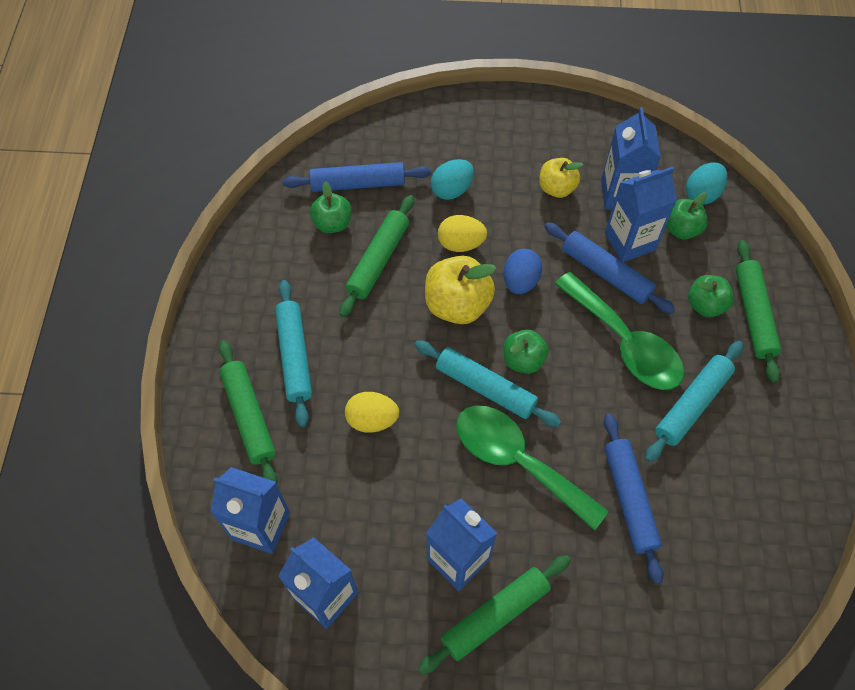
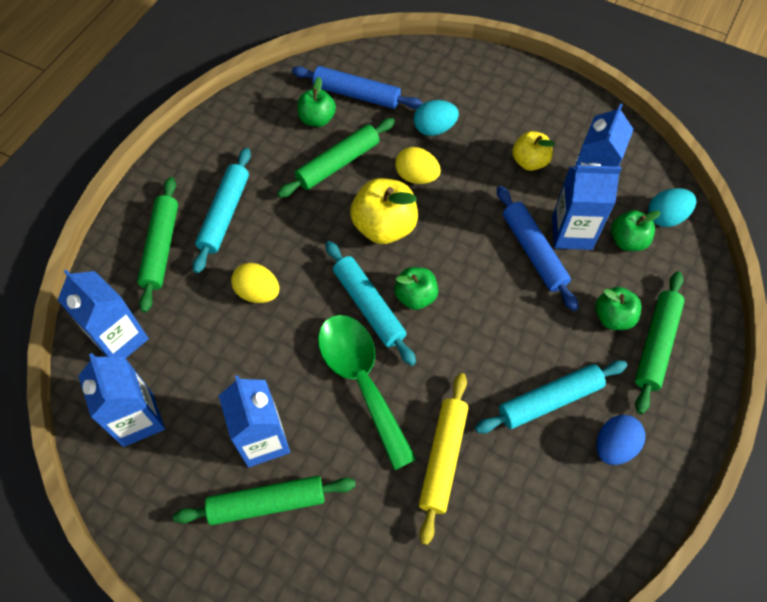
camera: 25 degrees right, 0 degrees up
(520, 281) = (451, 228): blue egg -> blue egg (614, 446)
(625, 343) = (517, 320): green spoon -> none
(629, 499) = (443, 458): blue rolling pin -> yellow rolling pin

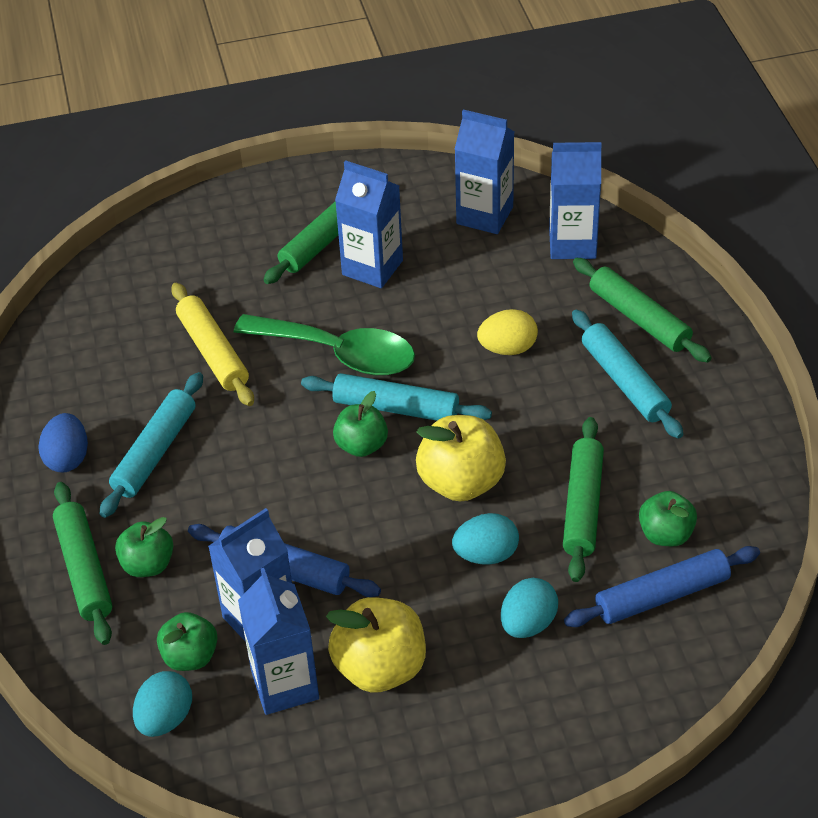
camera: 140 degrees right, 15 degrees down
(416, 176) = (486, 555): yellow egg -> turquoise egg
(529, 161) = (380, 668): yellow apple -> yellow apple, size x1.59

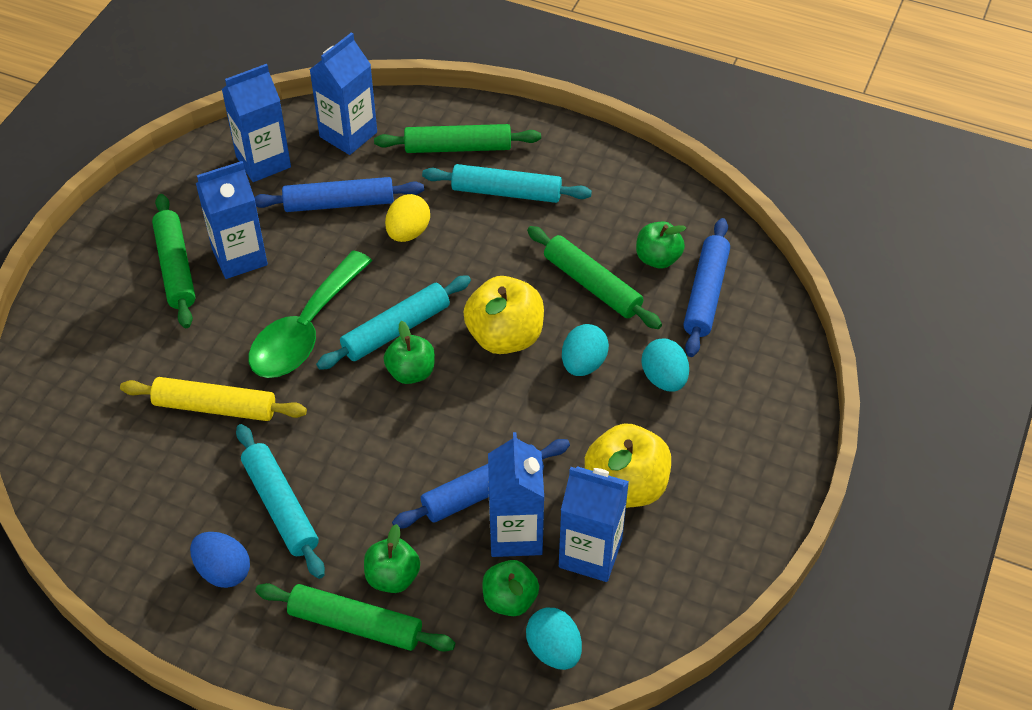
camera: 55 degrees left, 5 degrees up
(339, 353) = (305, 330): green spoon -> green spoon turned 150 degrees clockwise
(491, 287) = (339, 203): none -> blue rolling pin

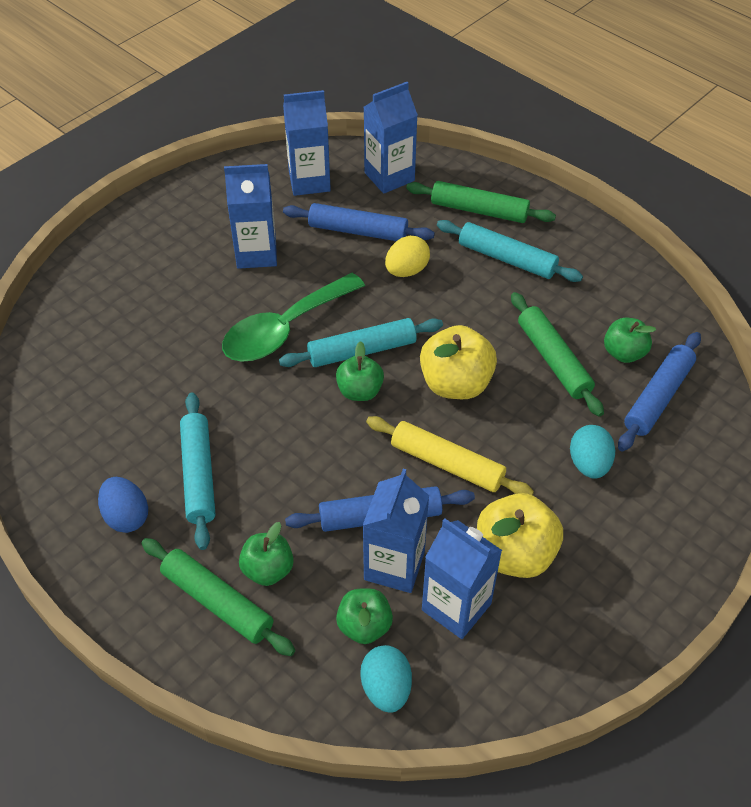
camera: 20 degrees right, 0 degrees up
(175, 267) = (201, 248): green rolling pin -> none
(215, 407) = (181, 372): yellow rolling pin -> yellow rolling pin (447, 464)
(583, 364) = (518, 428): turquoise egg -> none

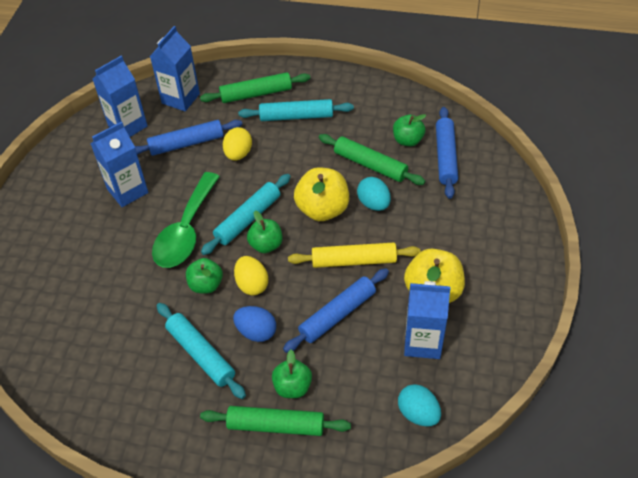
camera: 30 degrees left, 0 degrees up
(126, 516) = (172, 408): blue egg -> blue egg (256, 332)
(310, 428) = (252, 284): none -> yellow egg
(364, 626) = (378, 385): green apple -> green apple (206, 285)
(394, 565) = (368, 339): blue carton -> none
(589, 464) = (436, 216): turquoise egg -> turquoise egg (373, 203)

